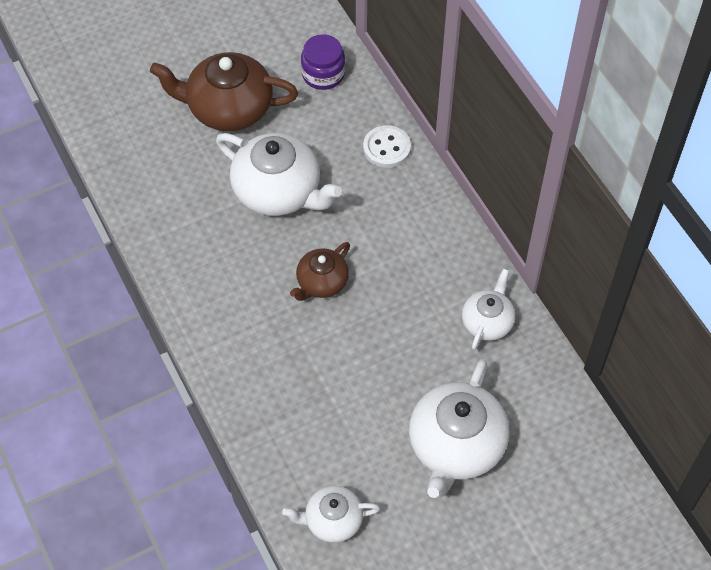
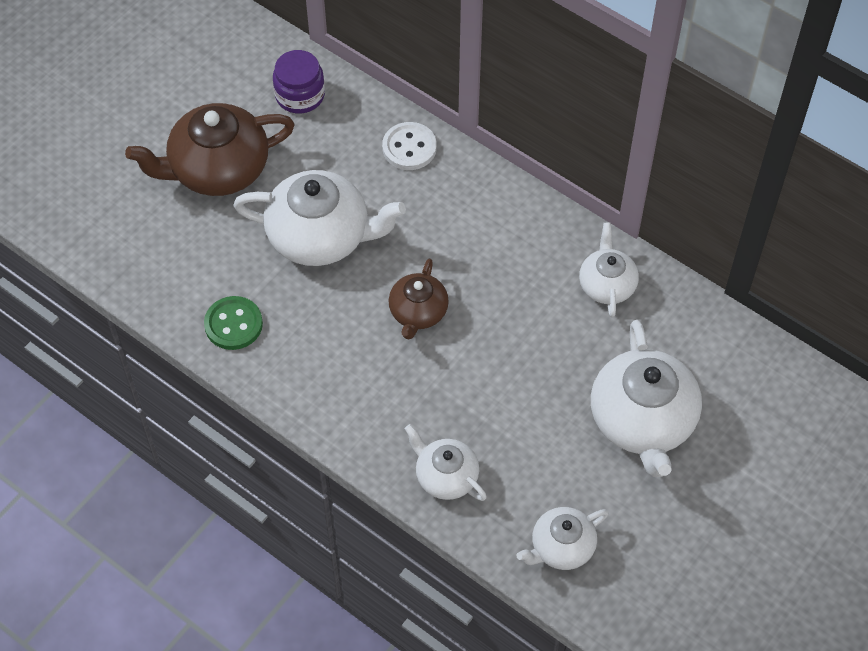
camera: 25 degrees left, 0 degrees up
(174, 234) = (233, 324): none -> green button
(271, 423) = (445, 476): none -> white teapot

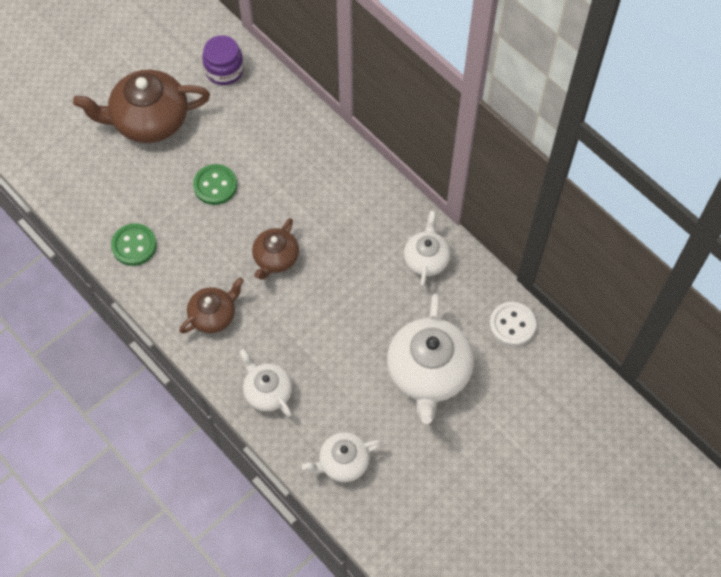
camera: 10 degrees right, 5 degrees up
(321, 236) = (215, 185): white teapot -> green button
(355, 394) = (213, 315): none -> brown teapot
(409, 148) = (298, 125): white button -> white button (512, 325)

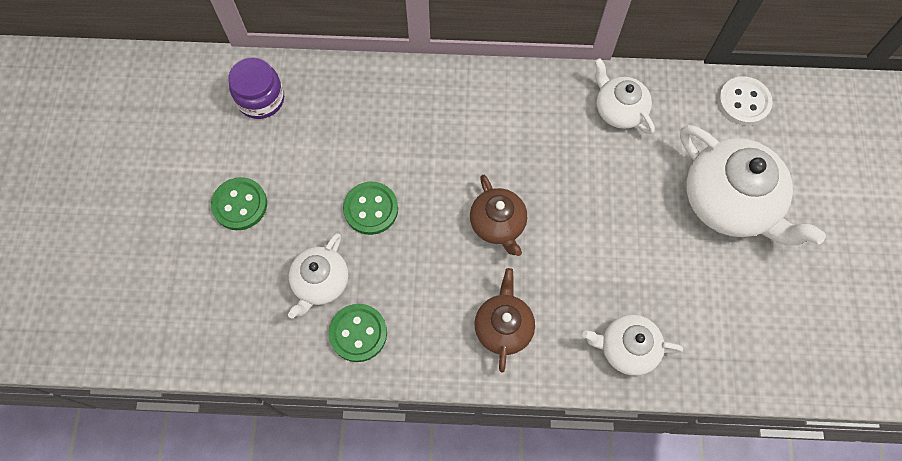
camera: 45 degrees left, 5 degrees up
(149, 120) = (240, 205): brown teapot -> green button
(343, 462) = (756, 346): white teapot -> white teapot (320, 282)

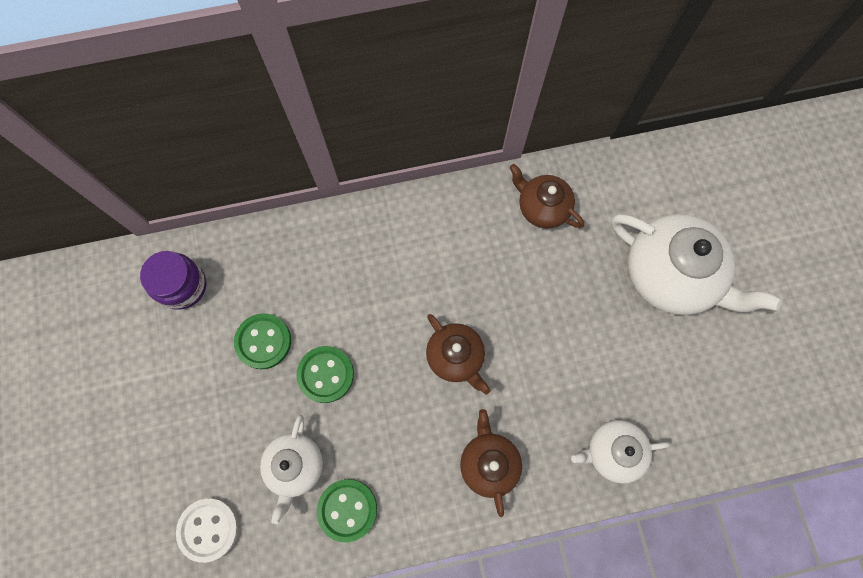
camera: 15 degrees left, 5 degrees up
(240, 205) = (191, 405): green button -> green button (263, 341)
(619, 109) = (542, 207): white teapot -> brown teapot
(743, 102) = (658, 170): white button -> white button (208, 529)

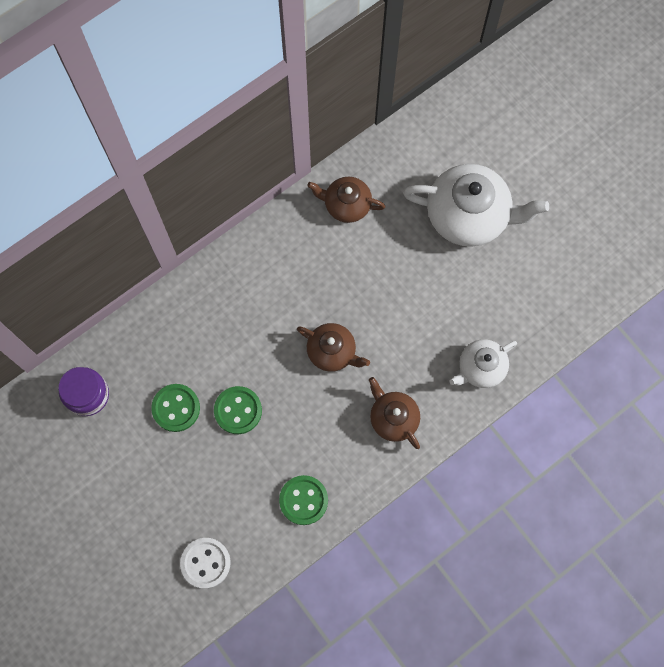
camera: 25 degrees left, 0 degrees up
(295, 466) = (248, 488): white teapot -> none

